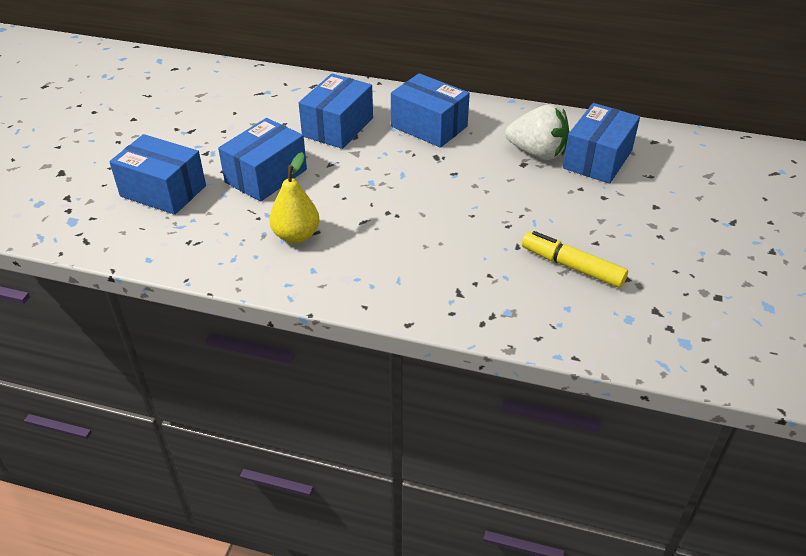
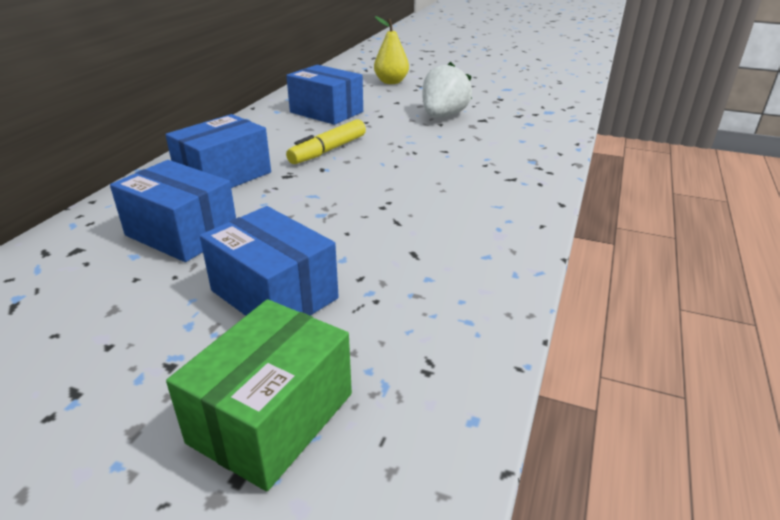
camera: 85 degrees left, 10 degrees down
(163, 191) = (272, 417): blue box -> green box
(296, 235) = (420, 267): yellow pear -> yellow pear (391, 82)
(537, 153) = (305, 131): white strawberry -> white strawberry (443, 116)
(572, 266) = (471, 134): yellow marker -> yellow marker (328, 150)

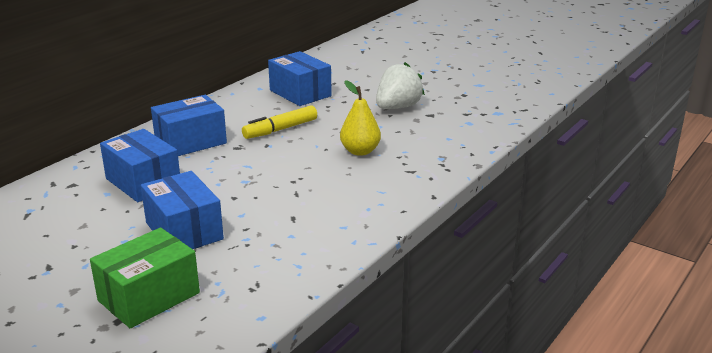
camera: 15 degrees right, 5 degrees down
(391, 82) = (376, 67): yellow pear -> yellow pear (360, 151)

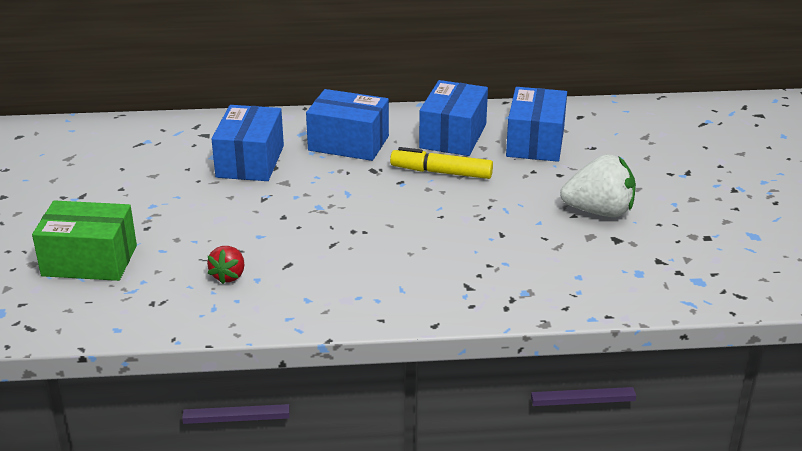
camera: 50 degrees right, 5 degrees up
(184, 231) = (199, 223): blue box -> blue box (453, 136)
(270, 244) = (229, 276): none -> red strawberry
(360, 151) = (464, 237): yellow pear -> none

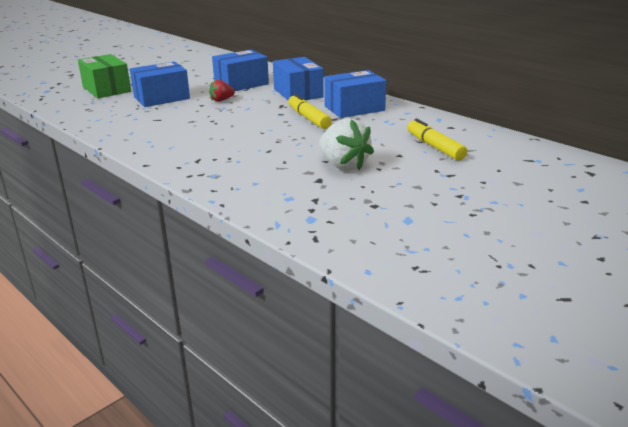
camera: 50 degrees right, 5 degrees down
(229, 276) = (130, 113): red strawberry -> red strawberry (221, 100)
(535, 142) = (391, 126): blue box -> blue box (161, 98)
(617, 147) = (435, 147): none -> yellow marker

